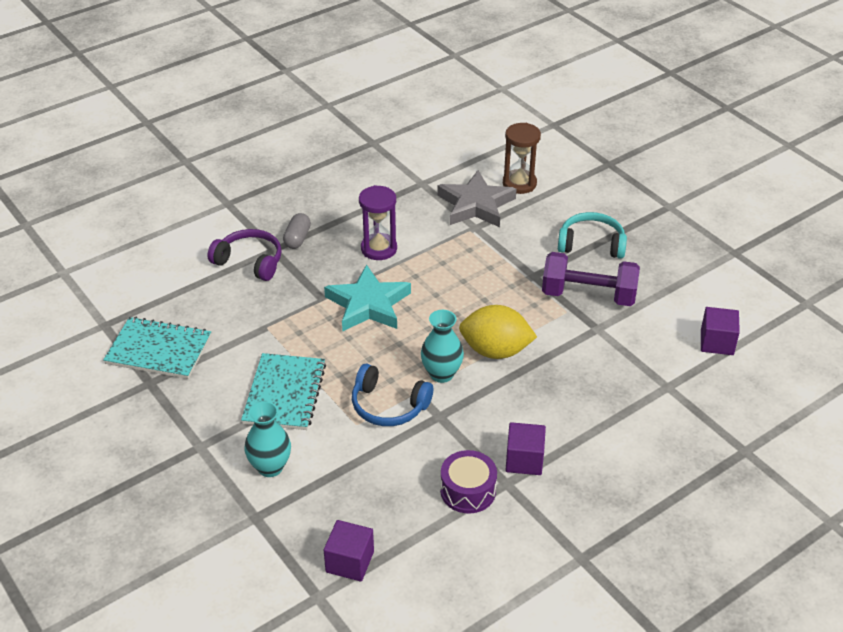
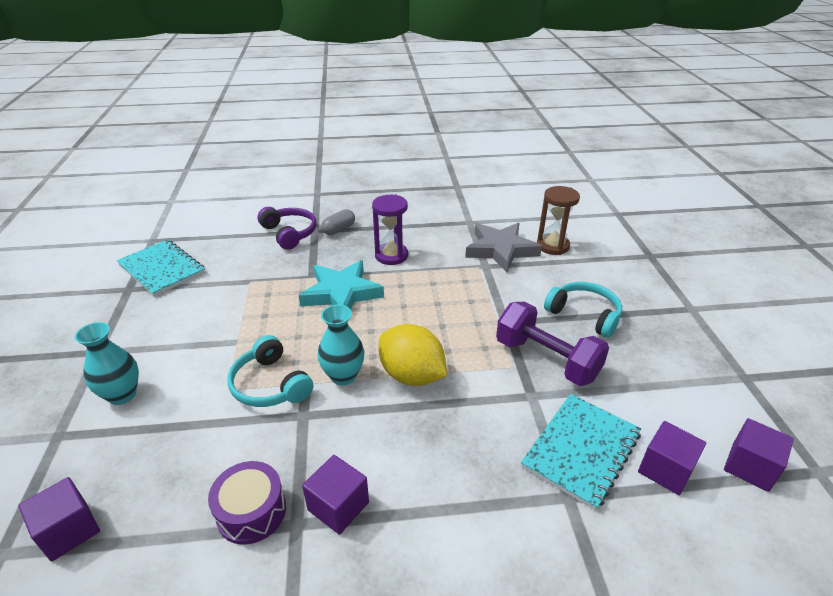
camera: 30 degrees right, 5 degrees down
(284, 393) = (204, 337): turquoise notebook -> turquoise notebook (581, 450)
(388, 406) = (270, 385): blue headphones -> turquoise headphones
(766, 318) = (750, 467): none -> purple cube

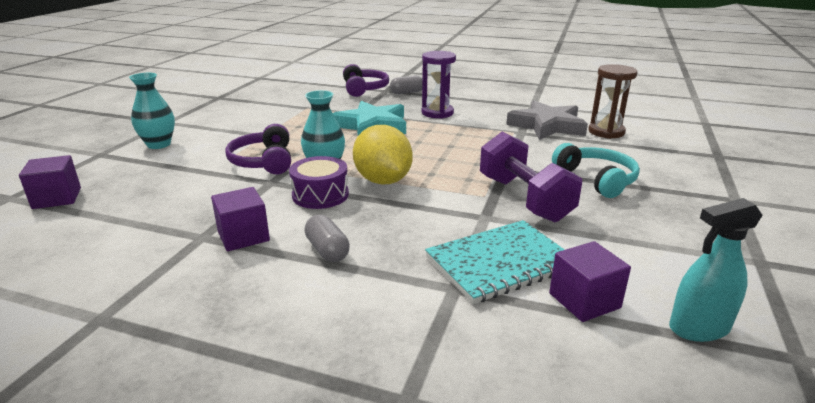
camera: 25 degrees right, 10 degrees down
(162, 269) = (251, 92): turquoise notebook -> none
(251, 511) = (178, 221): purple drum -> purple drum (320, 195)
(270, 385) = (263, 161): turquoise headphones -> purple headphones
(432, 493) = (327, 250): none -> grey capsule
(750, 467) = (699, 328): purple cube -> turquoise spray bottle

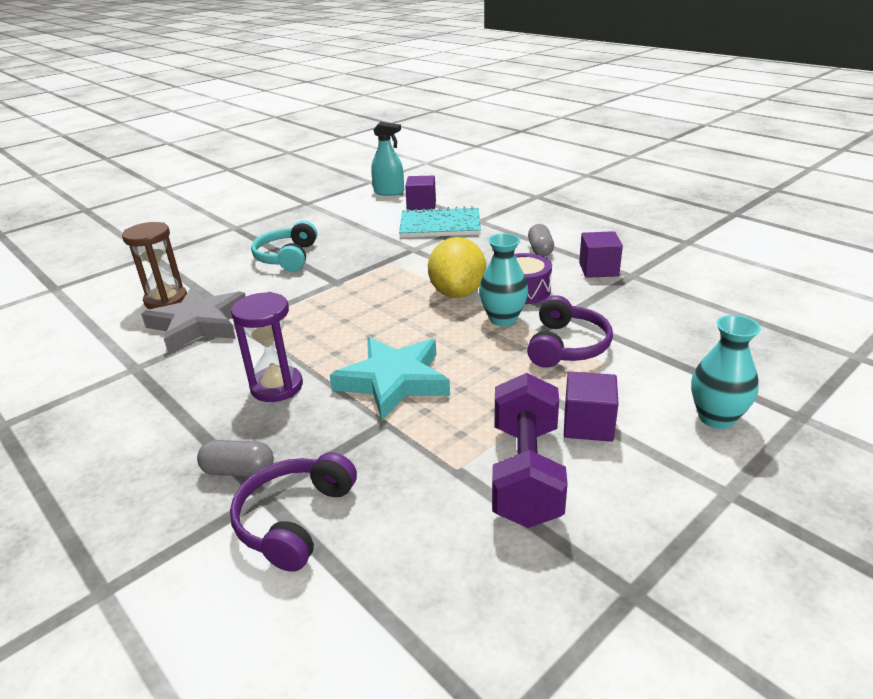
camera: 150 degrees left, 5 degrees up
(57, 198) = (797, 343): purple cube -> purple cube (588, 424)
(524, 199) = (366, 255): purple dumbbell -> purple dumbbell (526, 473)

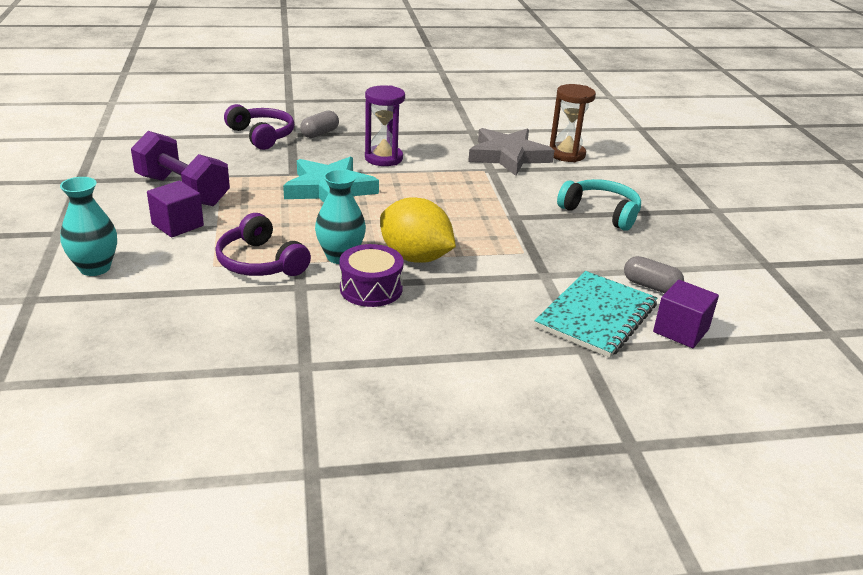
camera: 120 degrees right, 0 degrees up
(389, 192) = (765, 329): turquoise spray bottle -> none
(540, 250) = (444, 345): grey capsule -> grey capsule (651, 286)
(598, 269) = (347, 354): purple cube -> none

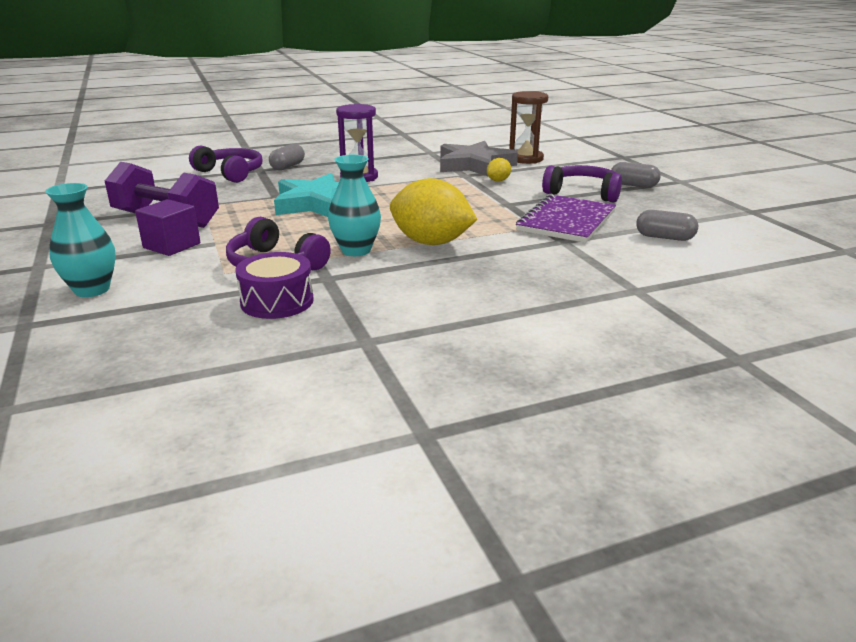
camera: 10 degrees left, 5 degrees down
(371, 289) = (401, 271): purple drum -> purple drum (277, 301)
(522, 182) = (498, 180): none -> yellow lemon
(562, 249) = (566, 221): none -> purple notebook
(596, 316) = (631, 264): turquoise notebook -> none
(601, 212) = (583, 193): turquoise headphones -> purple headphones
(661, 209) = (633, 185): none -> grey capsule
(681, 331) = (715, 265): purple cube -> none

